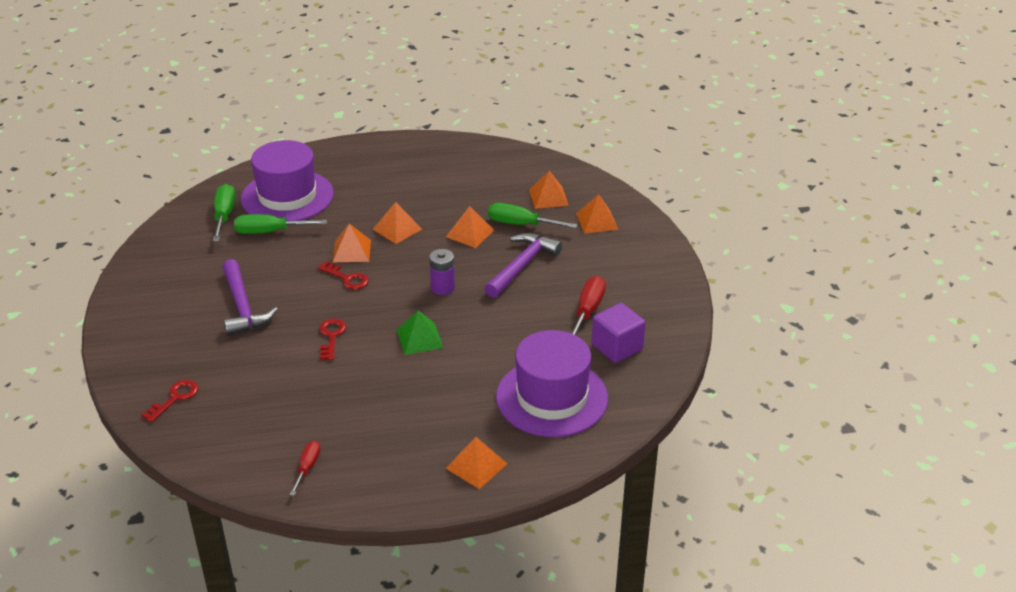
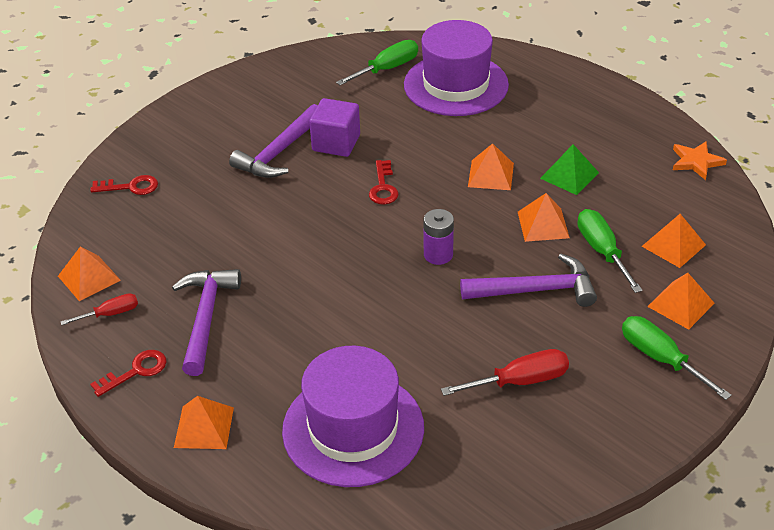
camera: 55 degrees right, 5 degrees up
(269, 232) = (395, 105): green screwdriver -> green screwdriver (661, 358)
(331, 336) = (293, 226): red key -> red key (136, 371)
(352, 251) = (425, 167): orange pyramid -> orange pyramid (89, 278)
(372, 420) = (206, 318): none -> purple hammer
(419, 338) = (347, 283): green pyramid -> green pyramid (569, 175)
(491, 151) = (696, 162): none -> orange star
(617, 347) = (485, 438): purple cube -> purple cube (336, 143)

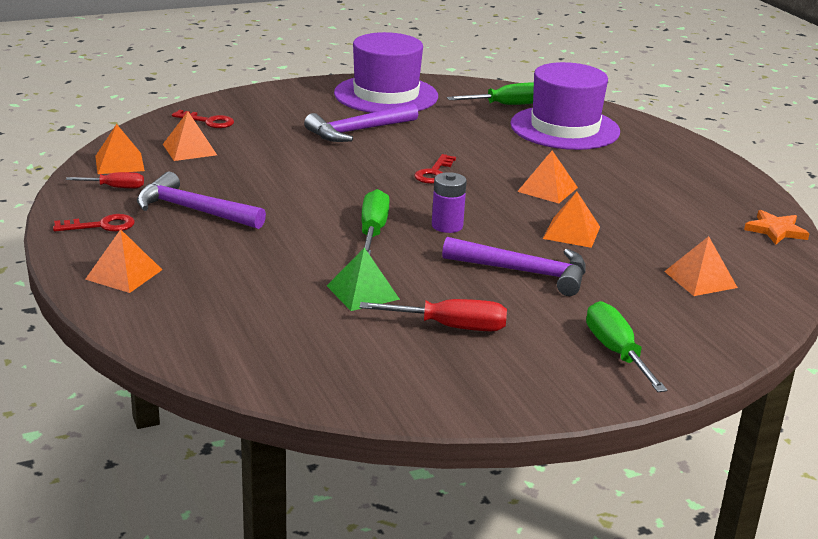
camera: 20 degrees right, 15 degrees down
(206, 318) = (193, 210): purple hammer -> purple hammer turned 90 degrees counterclockwise
(336, 143) = (416, 137): purple cube -> none
(353, 429) = (257, 313): purple hat -> purple hat (386, 95)
(569, 175) = (628, 208): green pyramid -> green pyramid (363, 292)
(602, 251) = (618, 264): green screwdriver -> green screwdriver (373, 230)
(680, 304) = (672, 321): orange pyramid -> orange pyramid (189, 149)

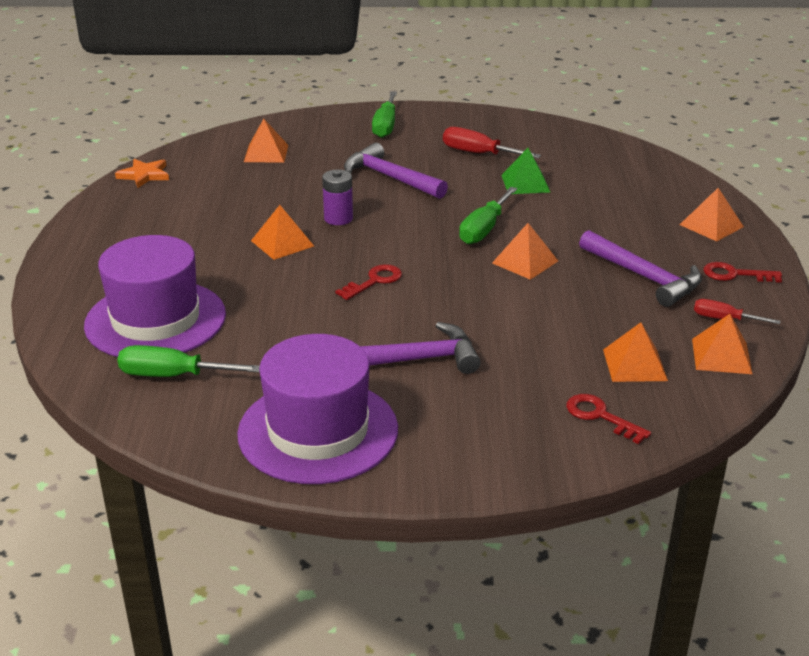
camera: 155 degrees left, 5 degrees up
(447, 226) = (415, 223): purple battery -> purple battery (338, 218)
(571, 232) = (314, 200): orange pyramid -> orange pyramid (525, 262)

